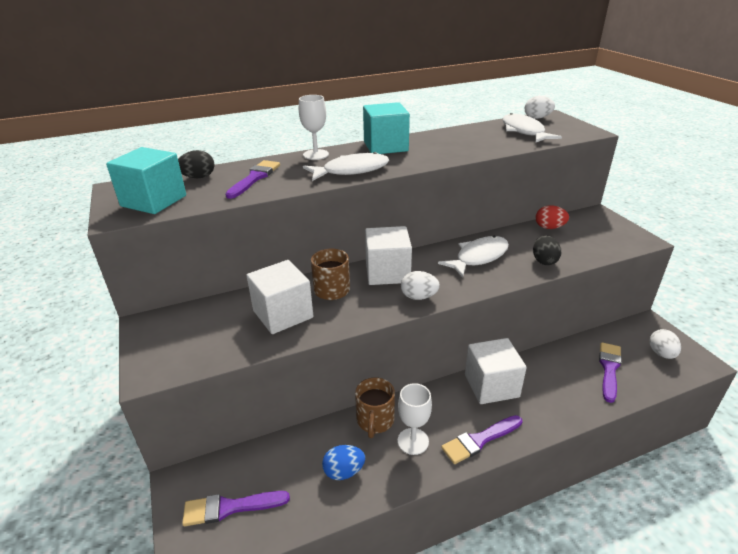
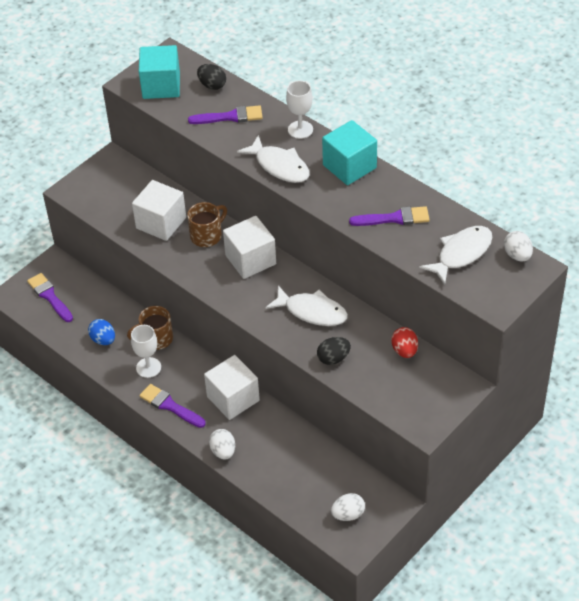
camera: 65 degrees right, 15 degrees up
(419, 297) = (227, 291): white egg -> white egg (223, 451)
(609, 369) = (301, 476): purple brush -> purple brush (394, 218)

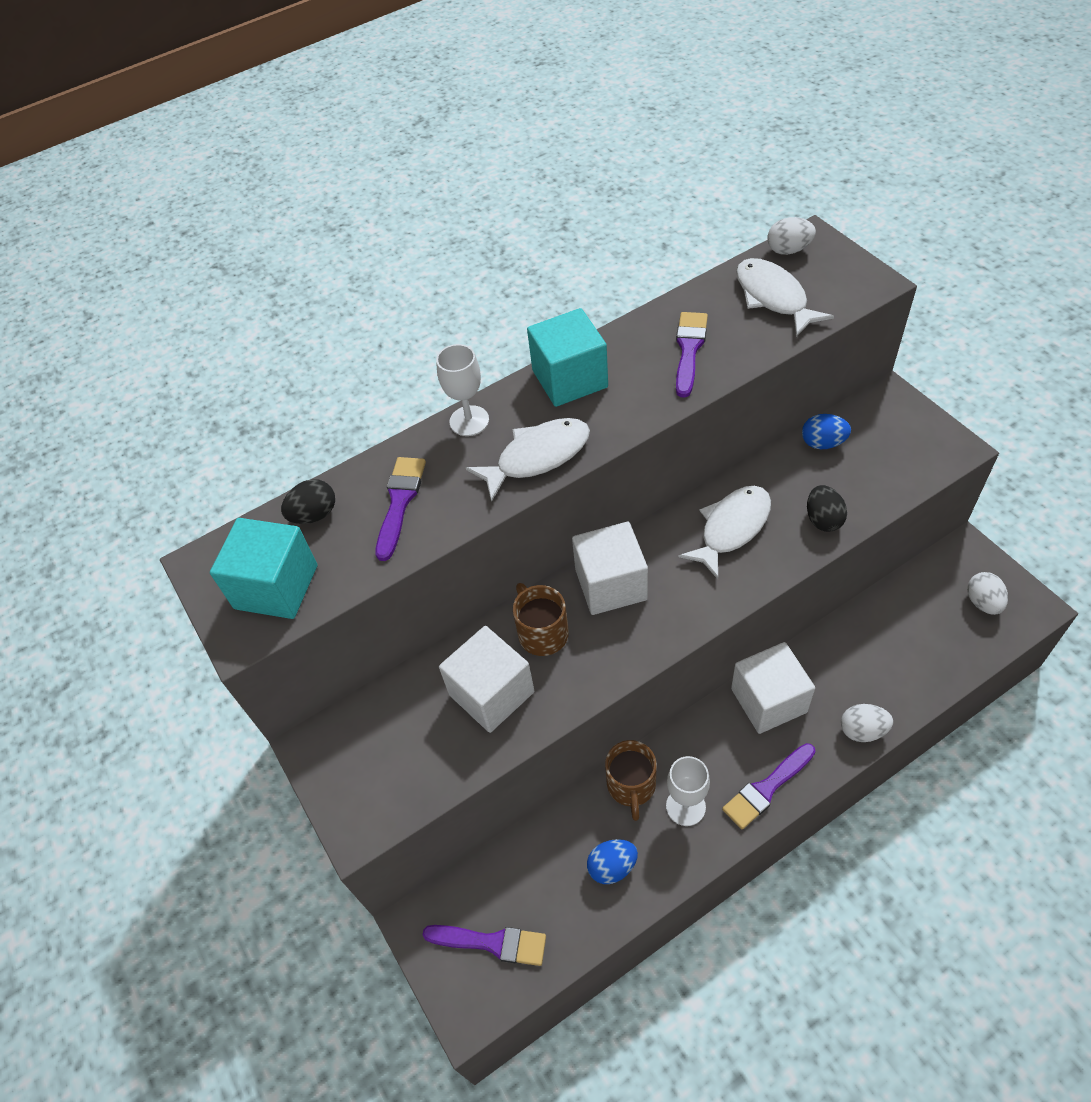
camera: 70 degrees left, 5 degrees up
(49, 296) = (492, 943): purple brush -> purple brush turned 150 degrees counterclockwise
(404, 351) = (822, 443): red egg -> blue egg

